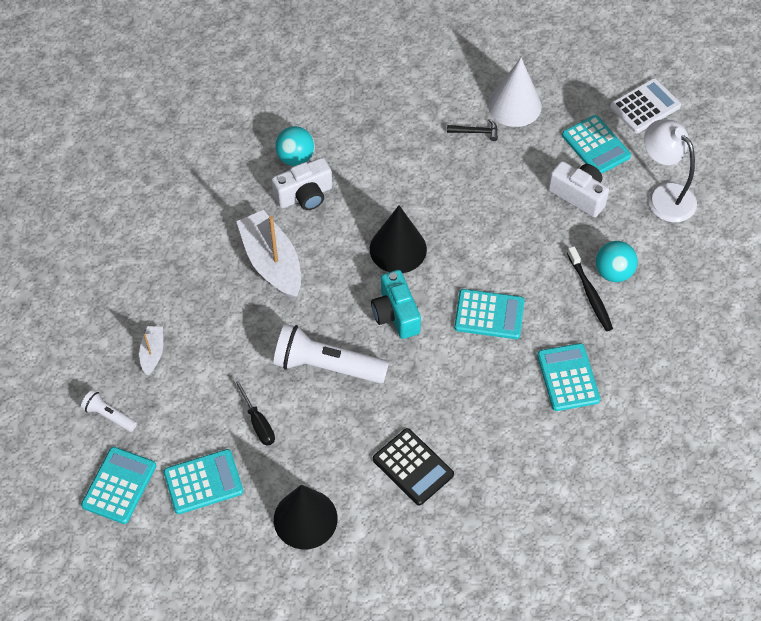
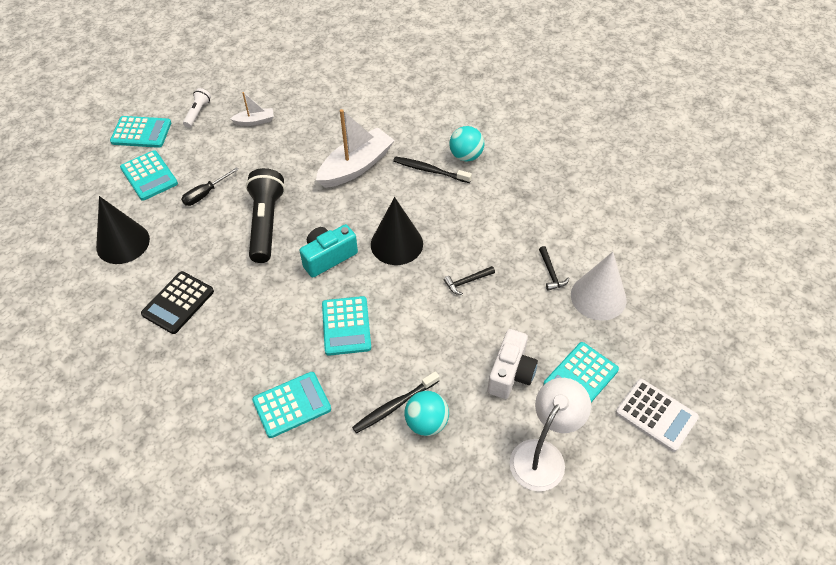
camera: 75 degrees right, 5 degrees down
(304, 195) = (430, 170): white camera -> black toothbrush
(327, 366) = (266, 223): white flashlight -> black flashlight
(465, 201) = (467, 282): none -> black hammer

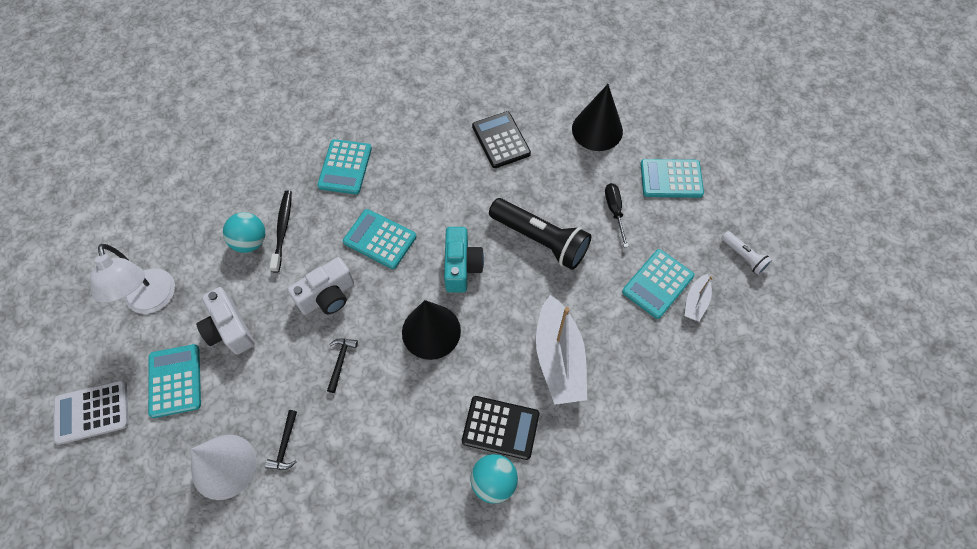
camera: 125 degrees right, 10 degrees up
(141, 132) = (741, 197): turquoise calculator -> turquoise calculator (658, 284)
(425, 327) = (327, 296): none -> white camera
(430, 170) = (500, 427): black toothbrush -> black calculator
(551, 272) = (285, 445): black hammer -> black hammer turned 105 degrees counterclockwise

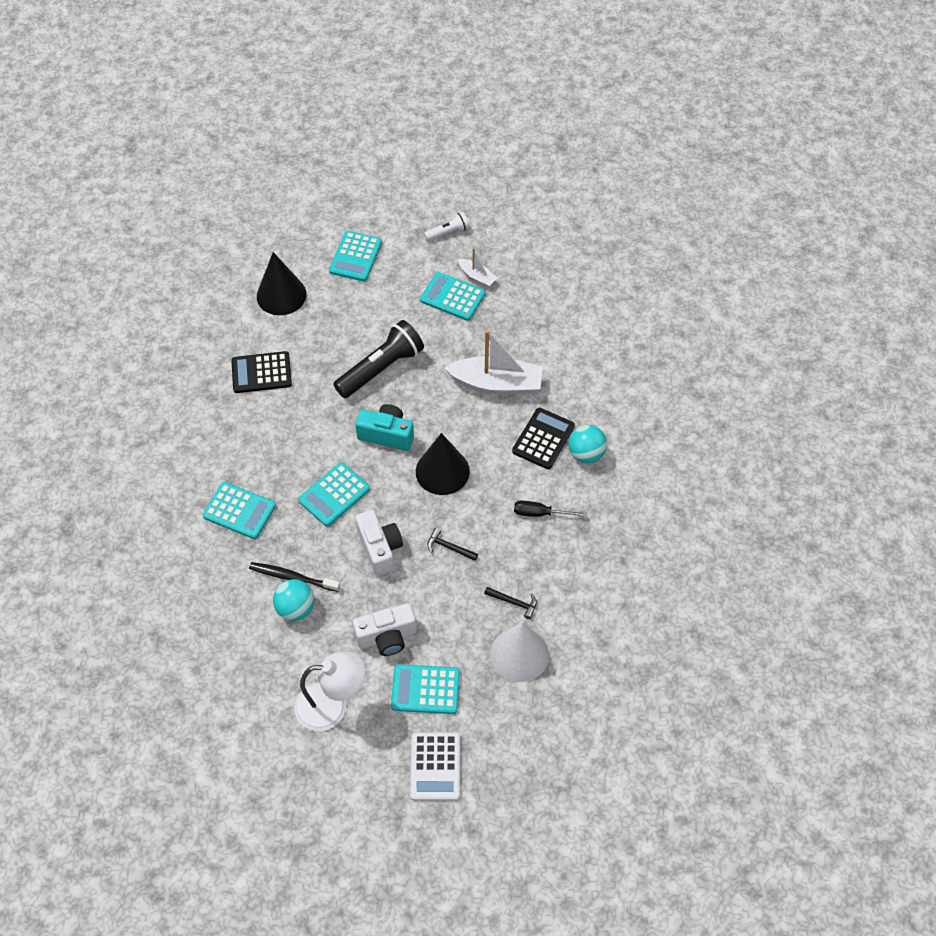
camera: 75 degrees left, 5 degrees down
(614, 211) = (372, 306): black screwdriver -> black screwdriver (540, 513)
(658, 284) = (452, 297): turquoise calculator -> turquoise calculator turned 150 degrees clockwise

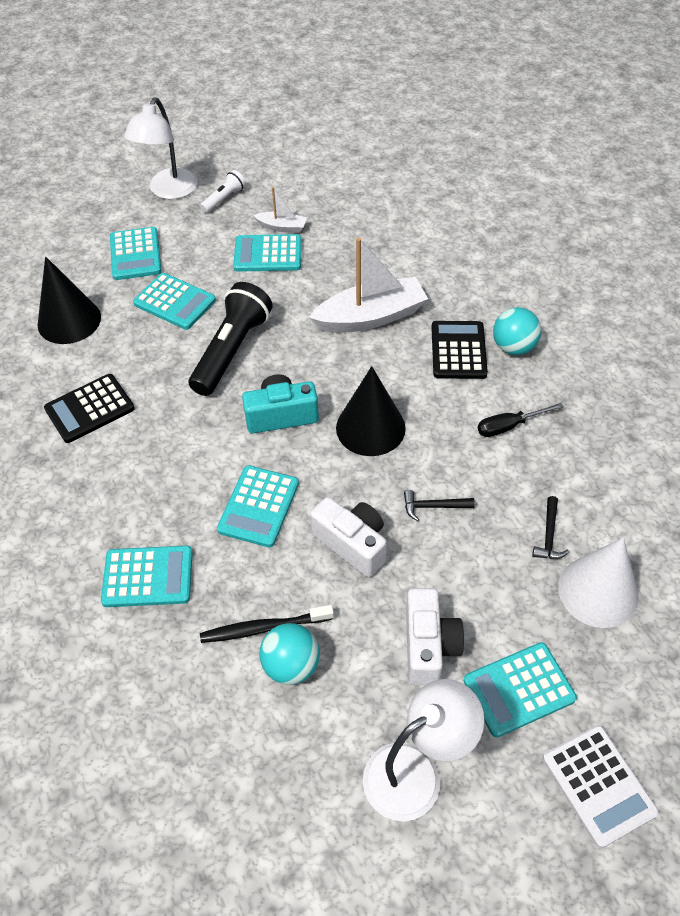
camera: 25 degrees left, 5 degrees down
(362, 310) = (175, 302): none -> turquoise calculator
(387, 637) = (428, 646): white camera -> white camera turned 45 degrees counterclockwise
(410, 208) = (169, 191): none -> white lamp
(513, 602) = (549, 535): black hammer -> black hammer turned 105 degrees clockwise

